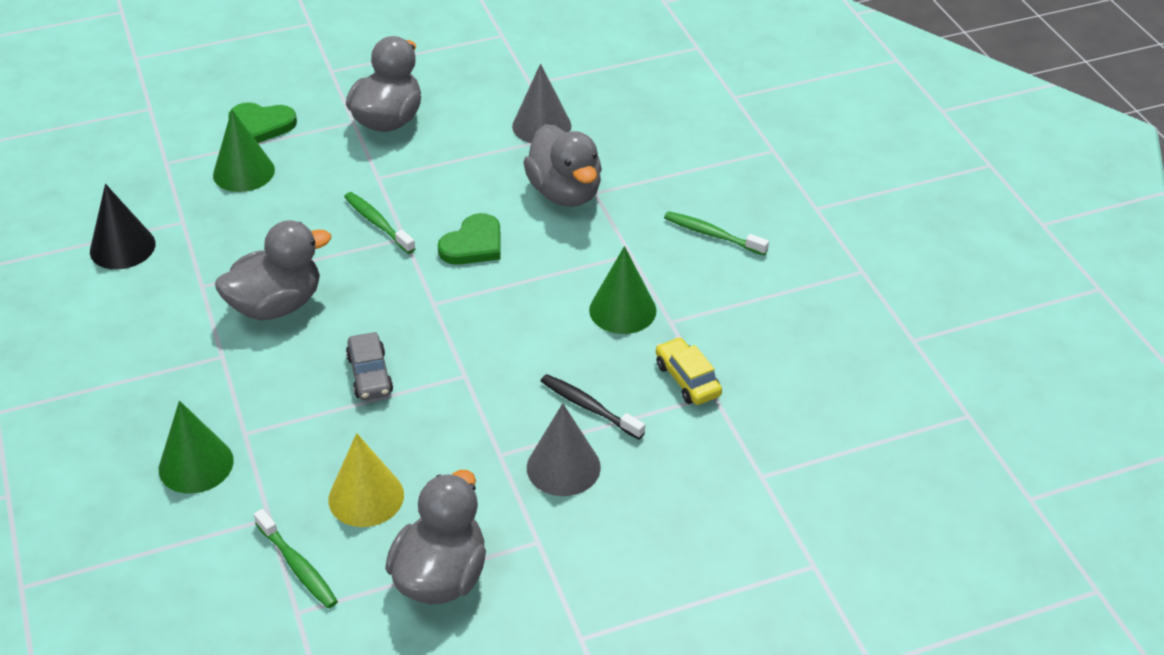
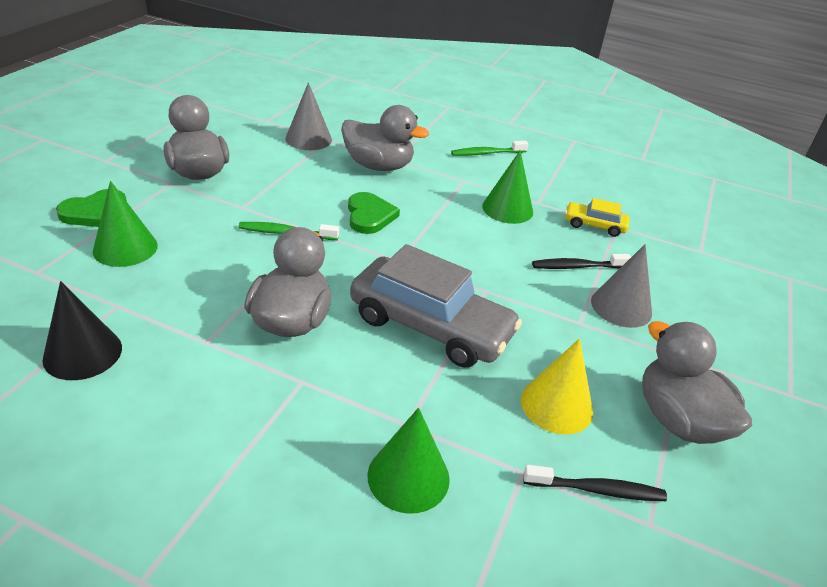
camera: 50 degrees left, 5 degrees down
(298, 566) = (597, 490): green toothbrush -> black toothbrush
(370, 375) = (430, 326): grey car -> grey car, size x2.10

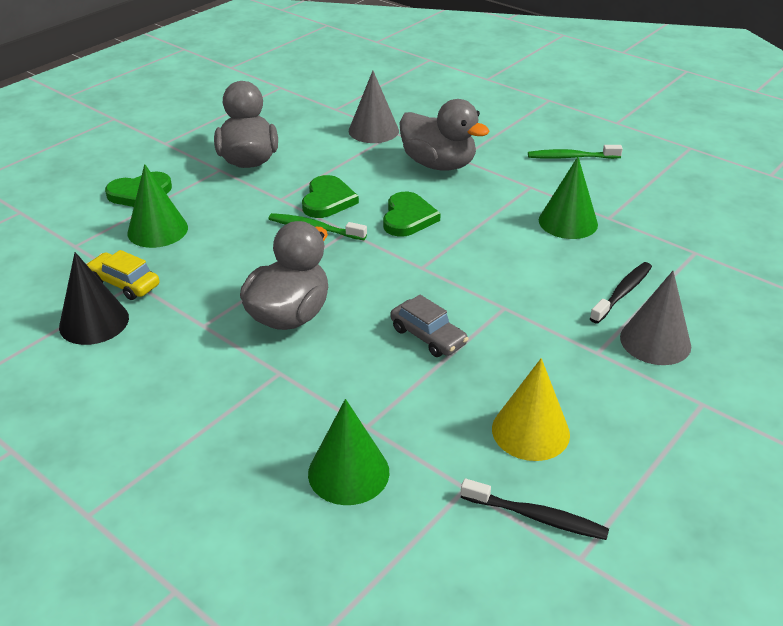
camera: 20 degrees right, 0 degrees up
(289, 205) = (328, 200): none -> green heart
(430, 326) = (428, 336): grey car -> grey car, size x0.48
(577, 267) = (622, 293): black toothbrush -> black toothbrush turned 120 degrees clockwise
(594, 225) = (666, 249): yellow car -> yellow car (124, 283)
(678, 420) = (664, 466): grey duck -> none

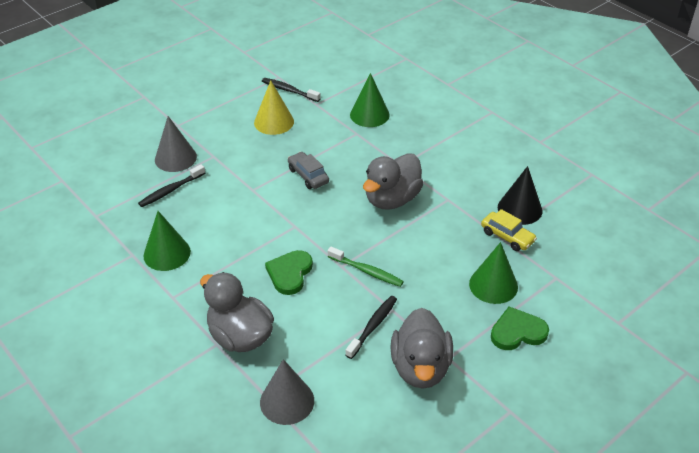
camera: 170 degrees left, 5 degrees up
(300, 184) = (373, 326): none -> black toothbrush
(328, 200) = (351, 302): green heart -> none
(571, 157) = (113, 330): green toothbrush -> none

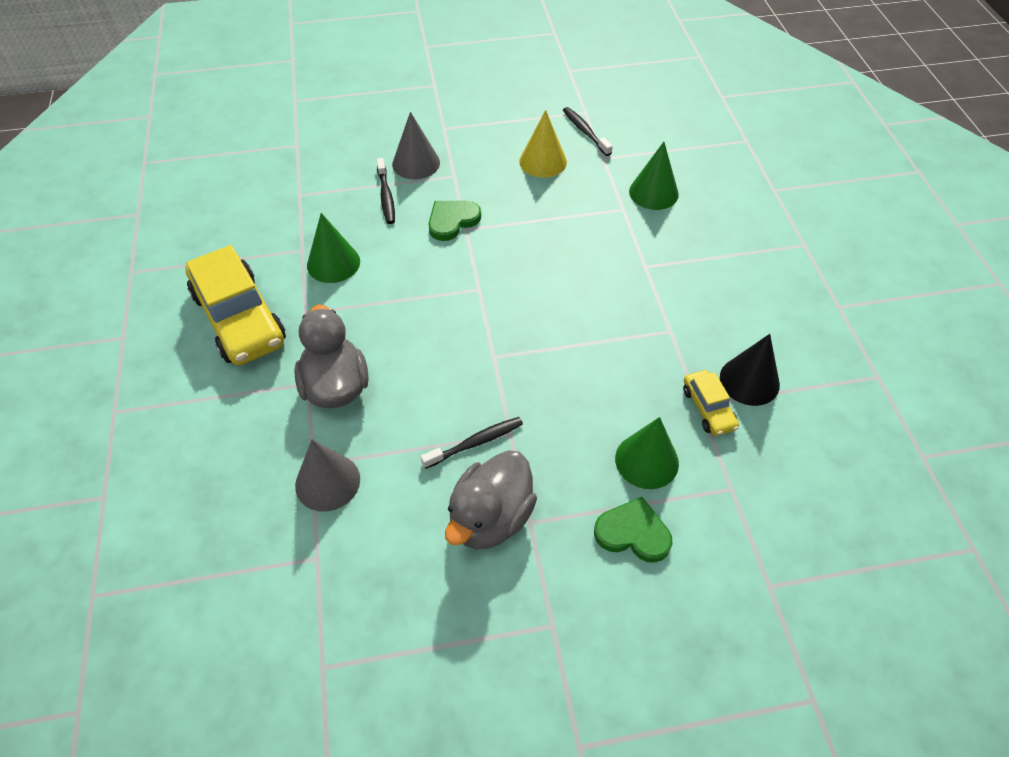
camera: 30 degrees right, 10 degrees up
(121, 324) = (239, 318): none -> yellow car
(171, 190) = (386, 196): black toothbrush -> black toothbrush turned 90 degrees counterclockwise
(290, 273) = (434, 340): green heart -> green heart (452, 221)
(308, 176) = (534, 237): grey car -> none
(367, 271) = (516, 375): green toothbrush -> none
(392, 199) = (605, 303): grey duck -> none

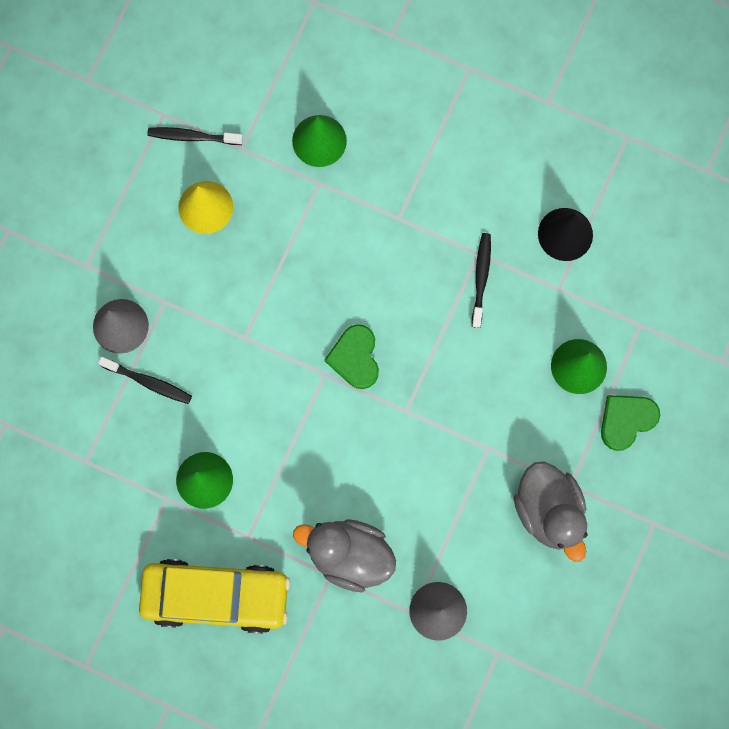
camera: 55 degrees left, 25 degrees up
(452, 221) = (225, 343): green heart -> green heart (355, 358)
(475, 443) = (478, 480): black toothbrush -> black toothbrush (481, 278)
(708, 408) = (567, 285): yellow car -> none

